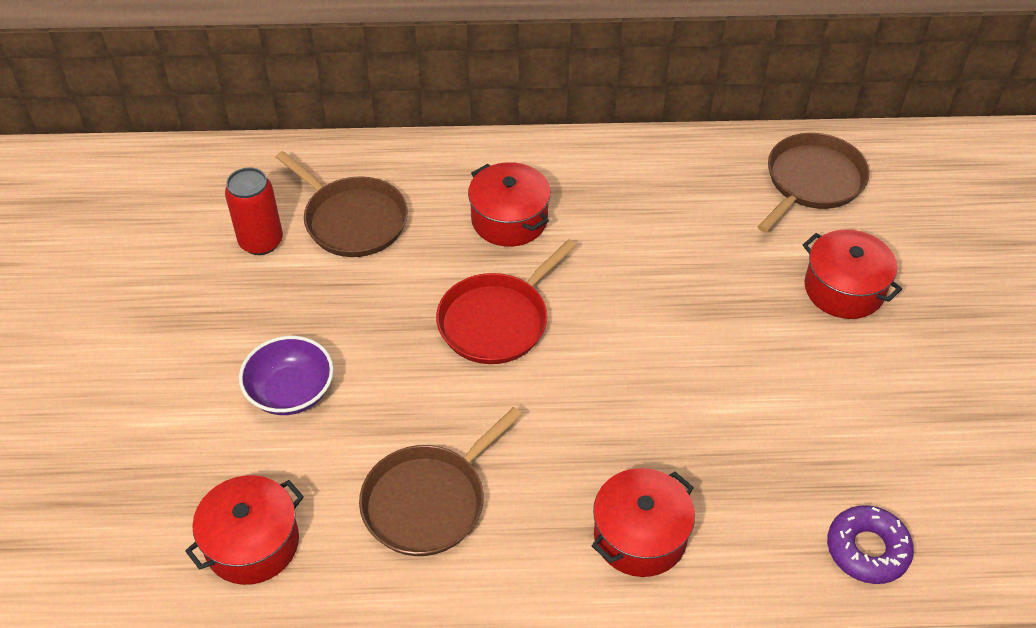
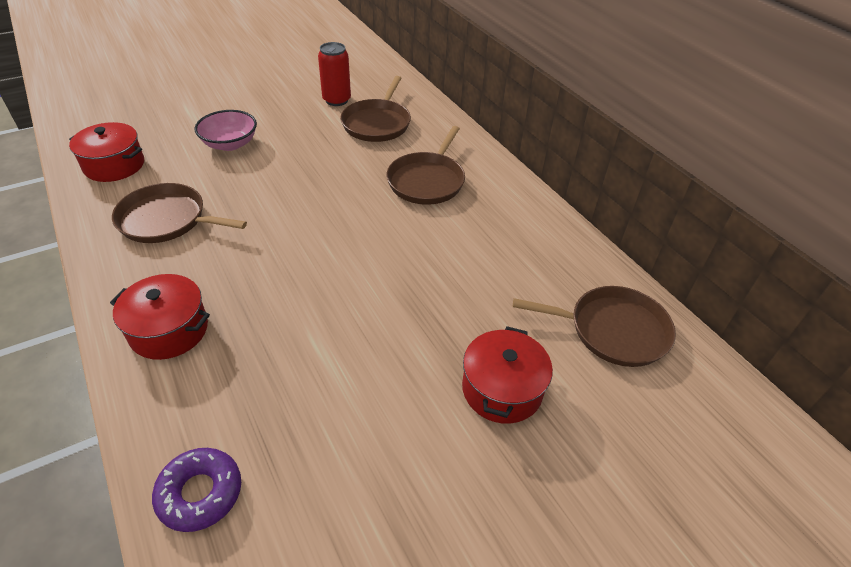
camera: 60 degrees right, 5 degrees down
(291, 392) = (230, 144): purple bowl -> pink bowl
(497, 321) = (333, 202): red pan -> none
(509, 219) = (427, 181): red pot -> brown pan

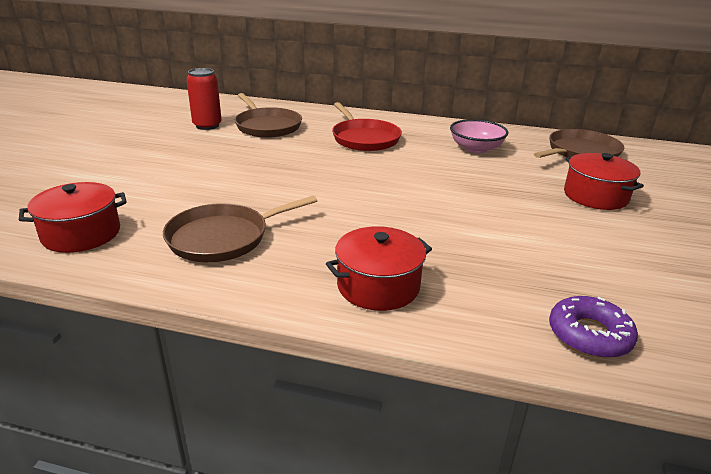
camera: 45 degrees left, 15 degrees down
(230, 144) = (172, 177): pink bowl -> pink bowl (476, 148)
(427, 181) = (364, 138): brown pan -> red pan

